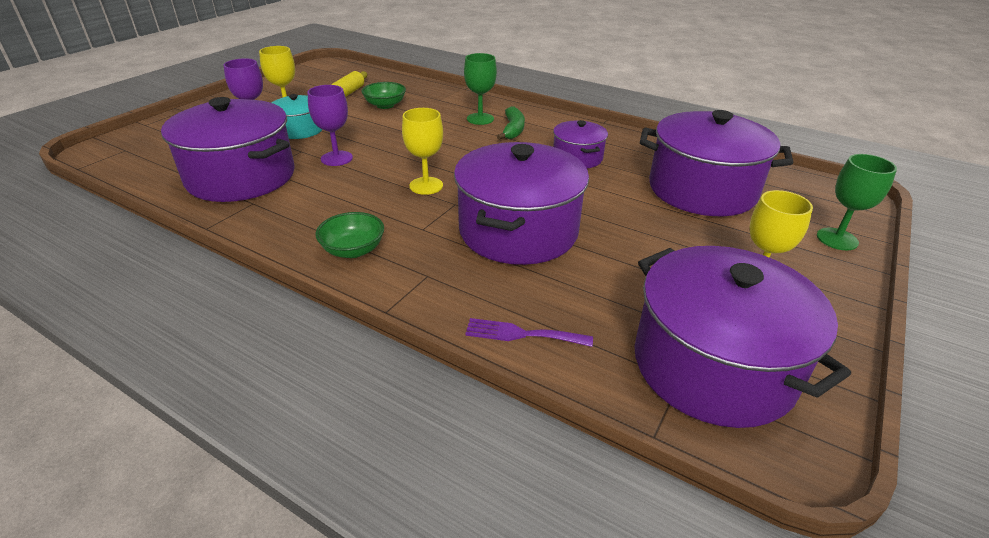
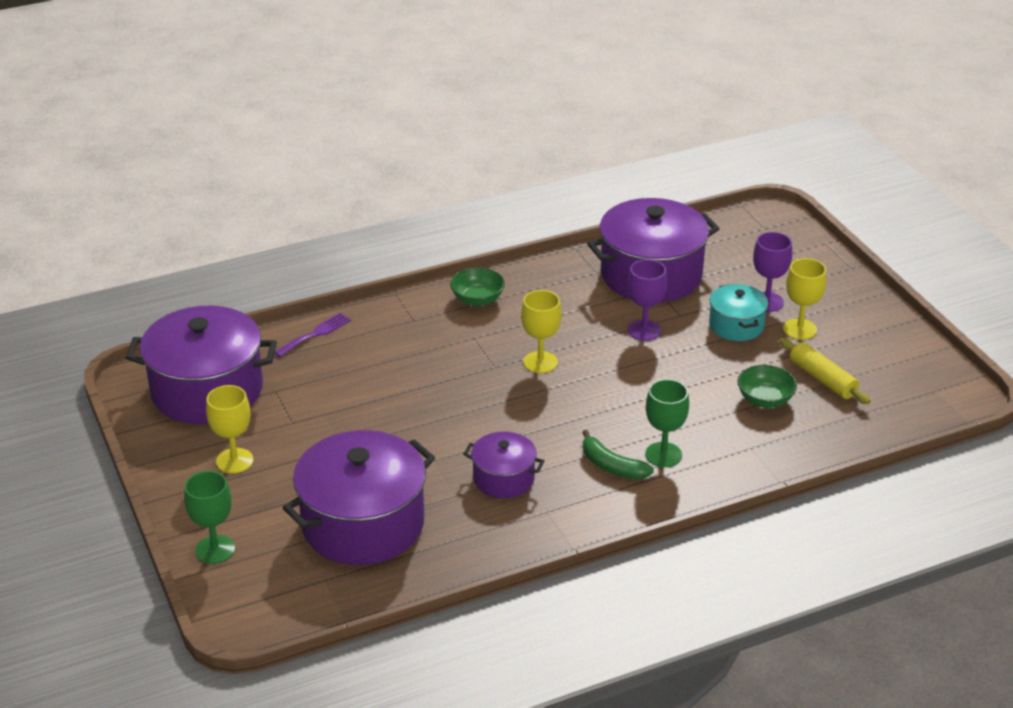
camera: 125 degrees right, 0 degrees up
(518, 231) = (420, 381): purple pot -> none

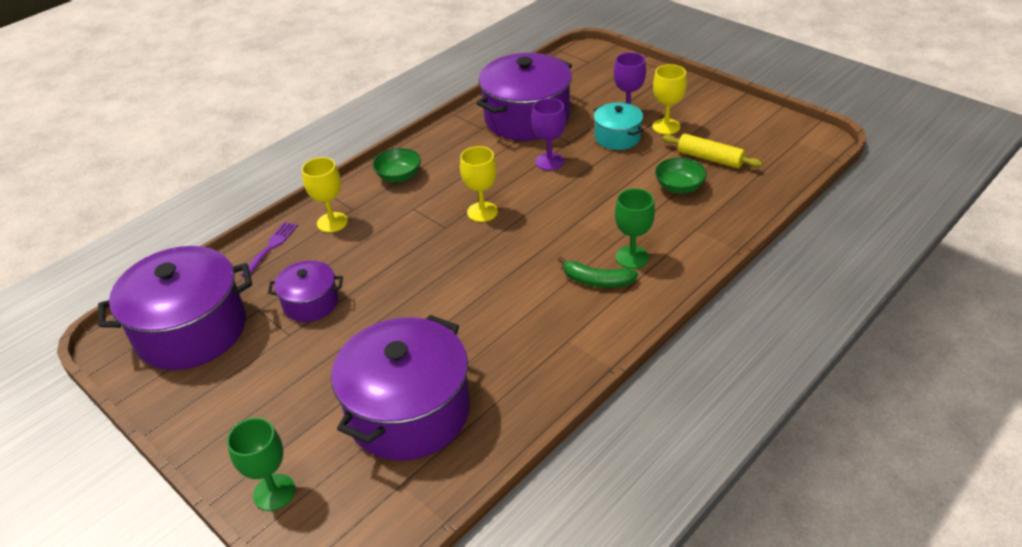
camera: 20 degrees left, 5 degrees up
(234, 461) = (251, 391): yellow goblet -> yellow goblet (332, 222)
(503, 478) = (512, 323): purple pot -> purple pot (311, 303)

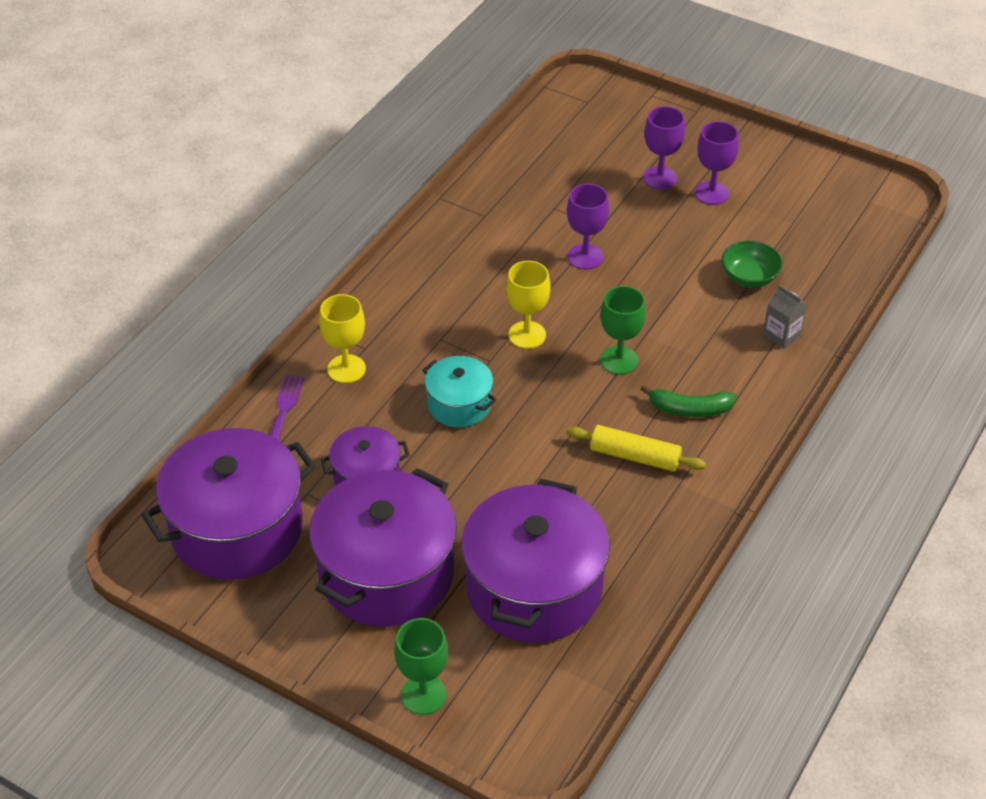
camera: 15 degrees left, 5 degrees up
(399, 176) = (404, 296): green bowl -> none
(527, 118) = (536, 196): purple pot -> purple pot (386, 573)
(617, 137) = (657, 214): turquoise pot -> turquoise pot (459, 404)
(632, 257) = (720, 375): green goblet -> green goblet (619, 360)
(666, 126) = (712, 193): yellow goblet -> purple goblet
(694, 232) = (781, 335): none -> grey carton
(710, 158) = (775, 234): yellow rolling pin -> yellow rolling pin (635, 456)

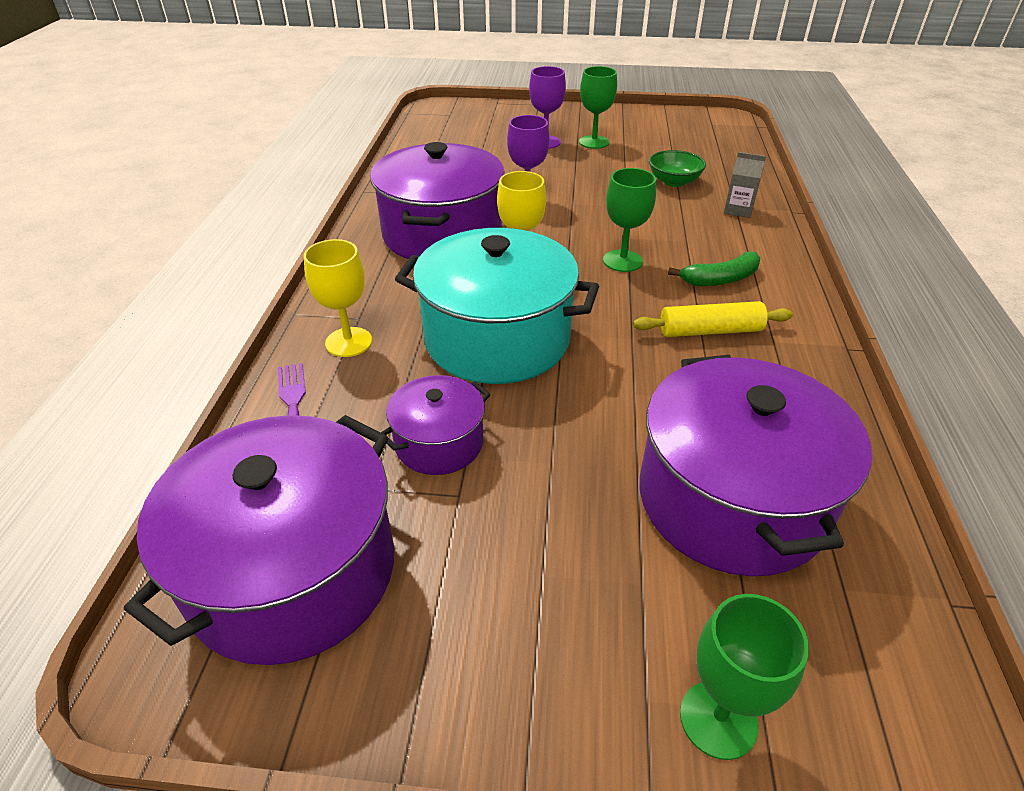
camera: 25 degrees left, 5 degrees down
(386, 573) = (539, 552): purple pot -> purple pot (442, 234)
(459, 404) = (497, 339): turquoise pot -> turquoise pot, size x1.93
(712, 193) = (594, 142): purple goblet -> green goblet

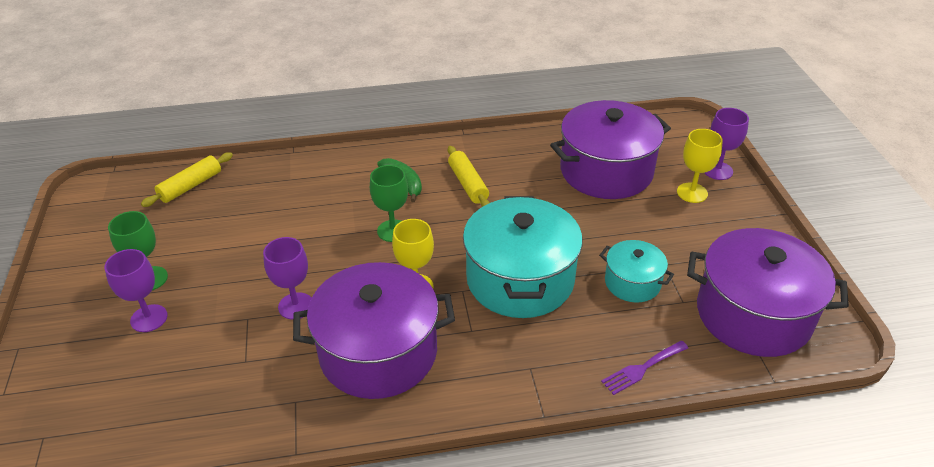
camera: 105 degrees left, 0 degrees up
(348, 342) = (562, 363): yellow goblet -> yellow goblet (692, 193)
(439, 443) = (632, 282): purple pot -> turquoise pot
(674, 181) = (245, 215): green bowl -> none
(718, 719) = (717, 170): green goblet -> purple goblet
(728, 158) = (190, 186): none -> yellow rolling pin
(738, 210) = (294, 177): grey carton -> none

